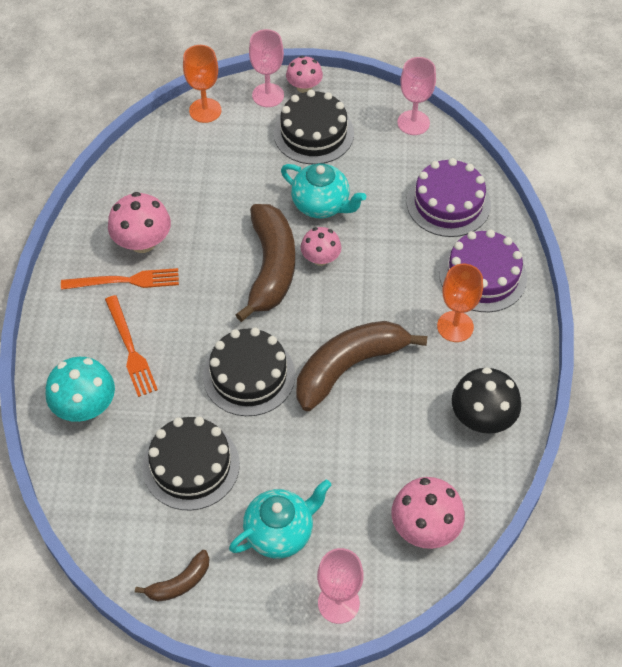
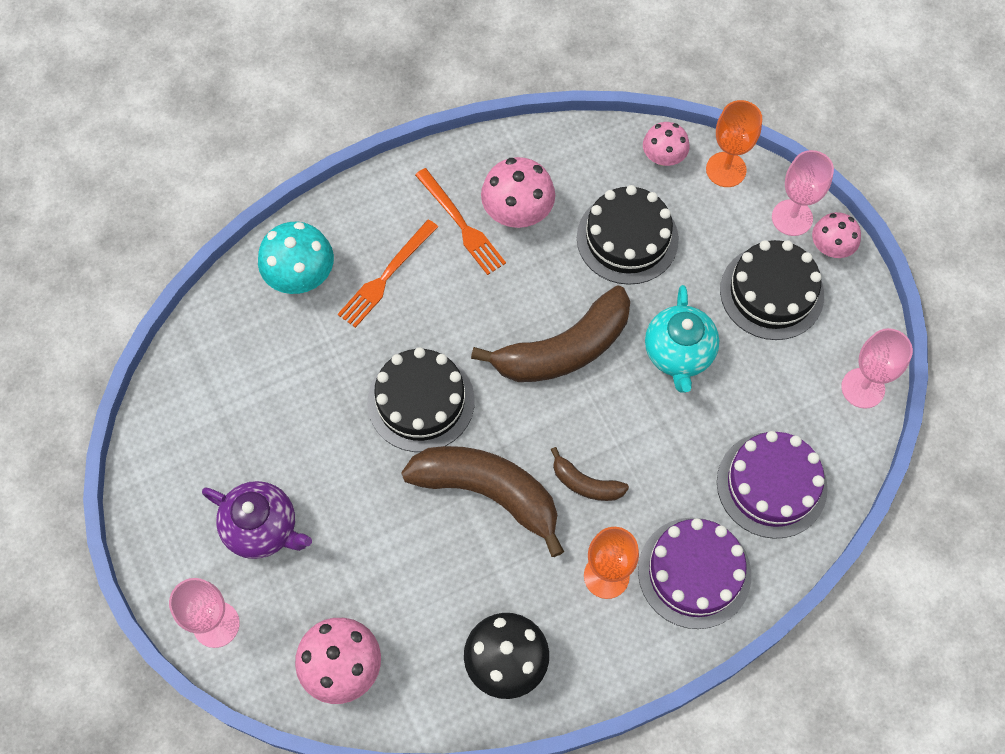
camera: 60 degrees right, 10 degrees up
(180, 583) = (164, 467): brown banana -> brown banana (585, 483)
(191, 465) = (290, 406): black cake -> black cake (627, 238)
(280, 532) = (263, 528): turquoise teapot -> purple teapot
(320, 258) = (607, 391): pink mushroom -> pink mushroom (663, 157)

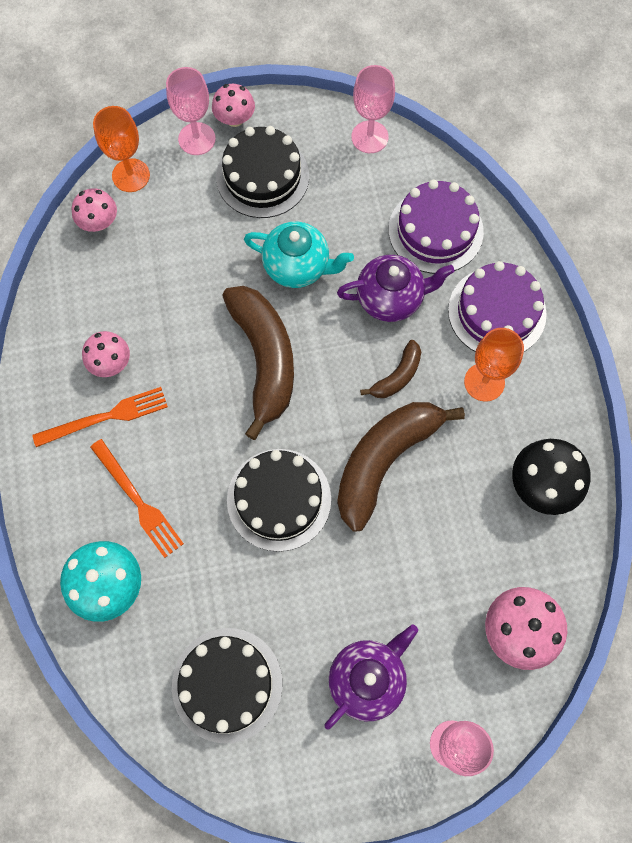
camera: 75 degrees left, 5 degrees up
(517, 212) = (110, 363): pink mushroom -> pink mushroom, size x0.65
(627, 238) = (171, 276): black cake -> black cake (227, 684)
(673, 456) = (391, 298): none -> purple teapot

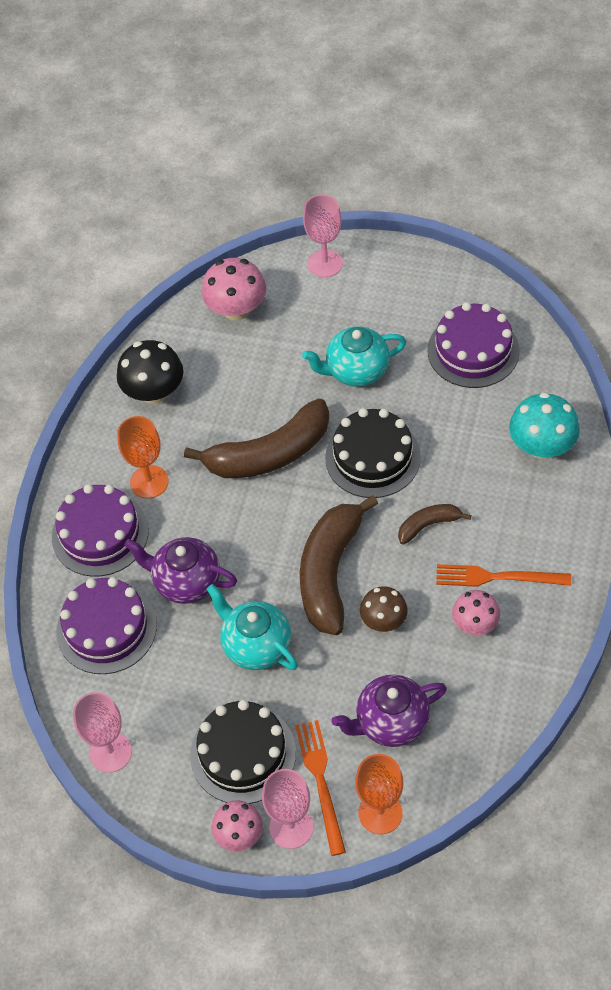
camera: 150 degrees left, 15 degrees down
(99, 222) = (434, 772): pink mushroom -> none
(138, 501) = (494, 499): orange fork -> orange fork (320, 781)
(195, 333) = (383, 620): none -> brown mushroom
(227, 684) = (473, 350): black cake -> purple cake
(344, 601) = (356, 371): none -> turquoise teapot
(367, 678) = (365, 319): purple teapot -> purple teapot (391, 722)
(397, 376) = (220, 514): brown banana -> brown banana (428, 525)

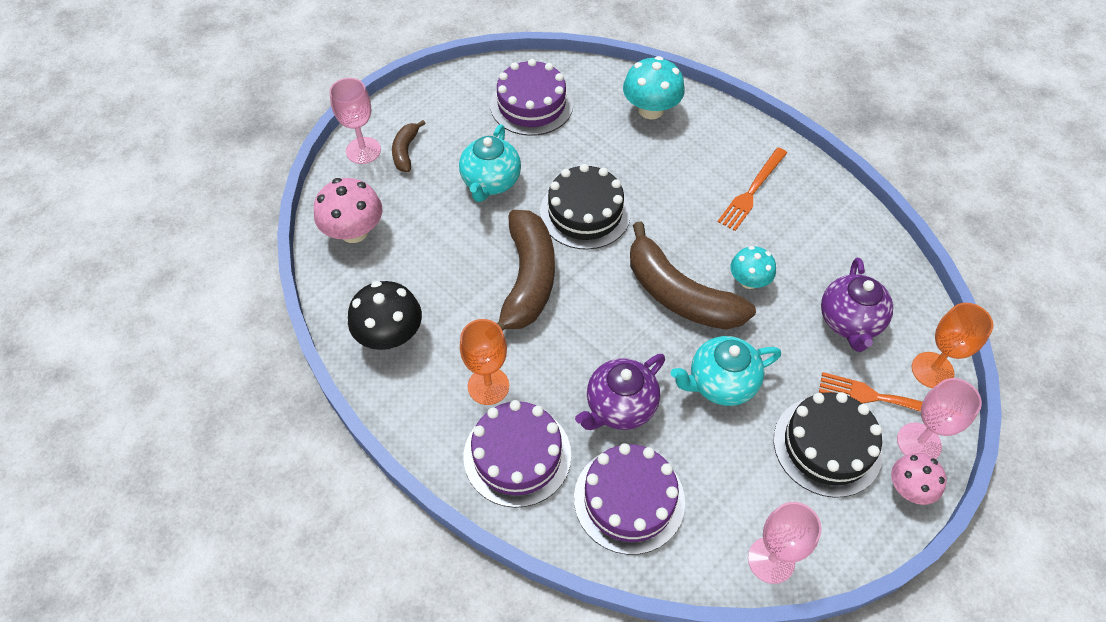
camera: 65 degrees left, 0 degrees up
(383, 620) = (749, 280): brown mushroom -> turquoise mushroom
(428, 525) = (676, 209): brown banana -> brown banana (405, 151)
(475, 624) = (786, 224): pink mushroom -> none

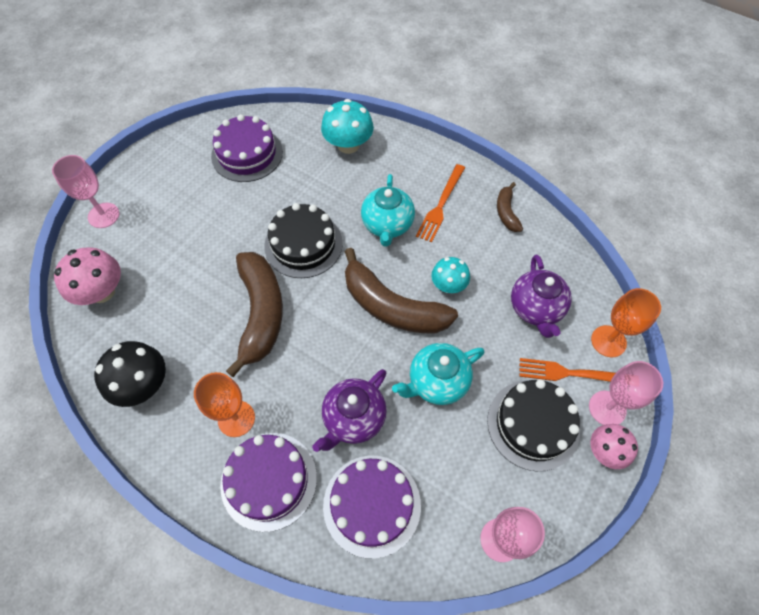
camera: 10 degrees left, 5 degrees up
(405, 151) = (141, 211): brown banana -> brown banana (506, 212)
(491, 182) = (219, 229): turquoise teapot -> turquoise teapot (387, 225)

